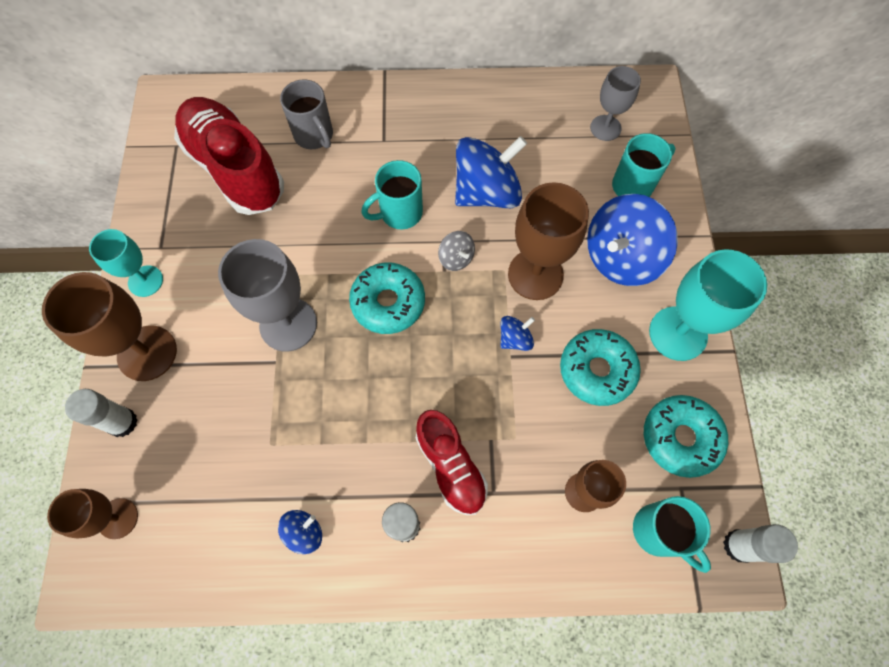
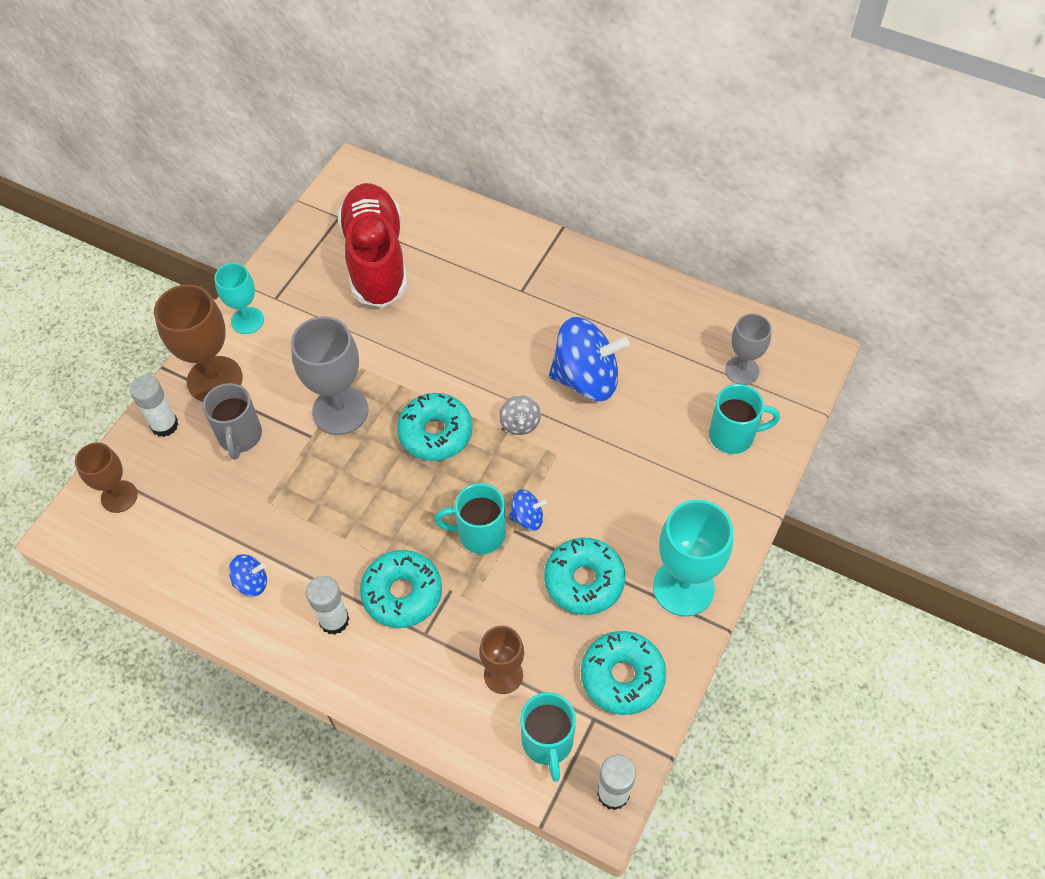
camera: 30 degrees right, 10 degrees down
(314, 136) = (462, 259): grey mug -> grey mug (240, 437)
(399, 213) = (494, 361): turquoise mug -> turquoise mug (479, 534)
(450, 466) = (402, 593): red shoe -> turquoise donut
(535, 274) = (583, 471): brown goblet -> none
(621, 257) = (675, 494): blue spinning top -> none

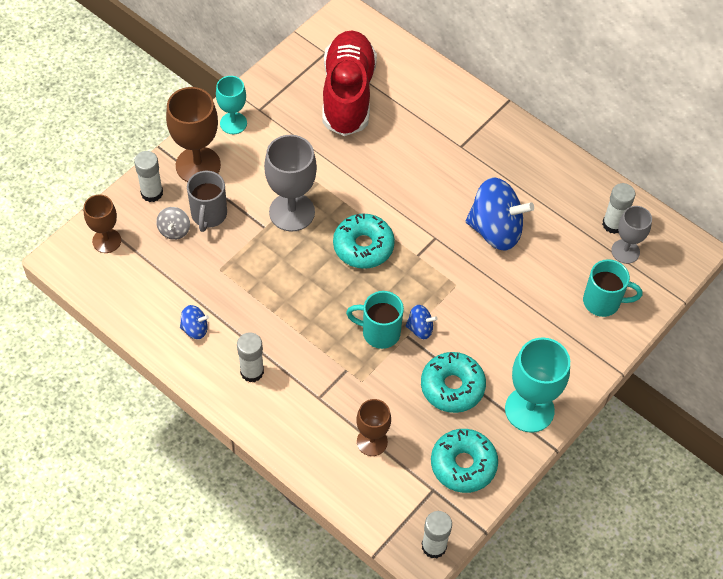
camera: 10 degrees right, 0 degrees up
(402, 593) = (308, 364): turquoise donut -> none
(520, 423) = (432, 254): grey spinning top -> grey spinning top (174, 230)
(548, 742) = (393, 498): turquoise mug -> none
(719, 342) = (613, 224): none -> white glue stick

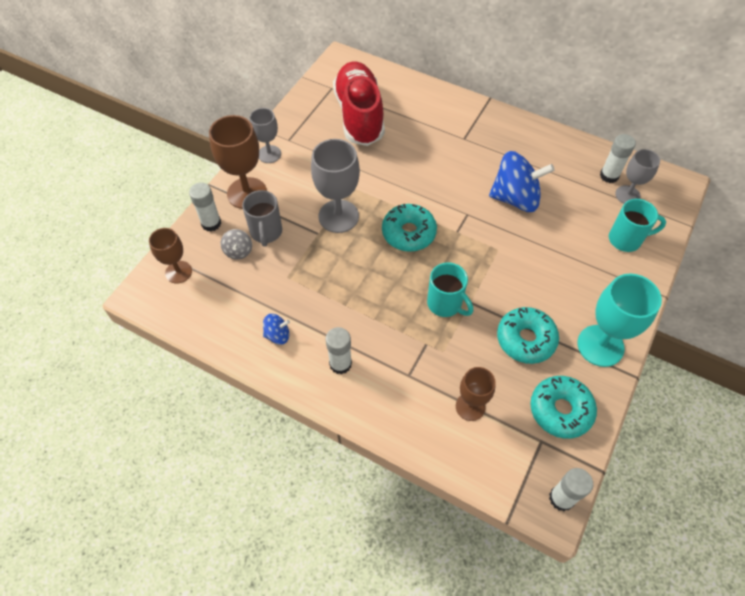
camera: 10 degrees left, 0 degrees up
(233, 123) = (269, 154): turquoise goblet -> grey goblet
(379, 332) = (445, 304): turquoise mug -> turquoise mug turned 135 degrees counterclockwise
(420, 328) = (480, 293): blue spinning top -> none

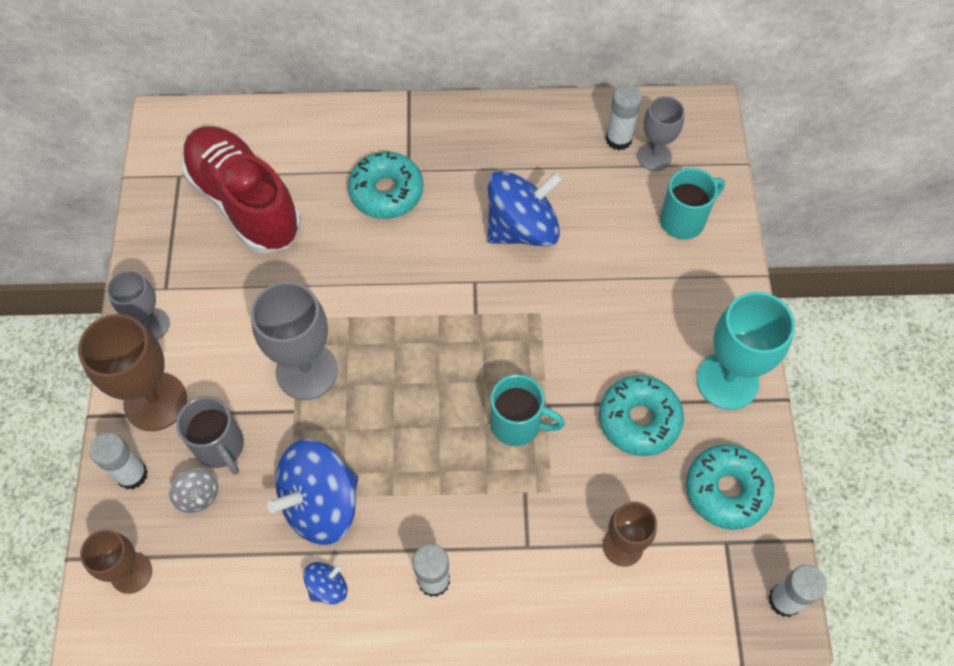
camera: 30 degrees left, 5 degrees up
(302, 289) = (321, 504): none -> blue spinning top
(408, 233) = (414, 348): turquoise donut -> turquoise donut (386, 192)

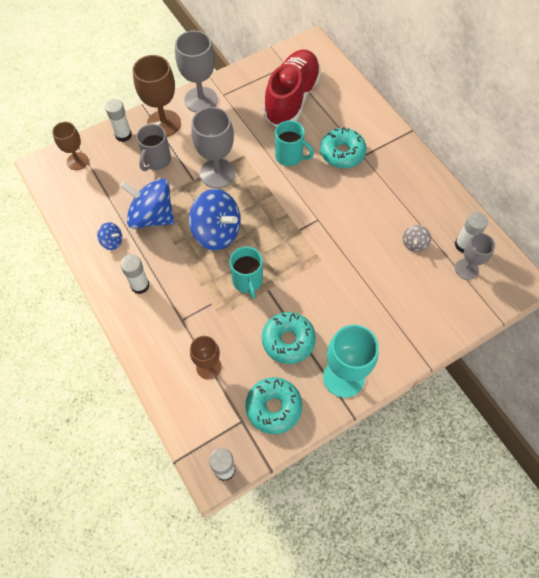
camera: 60 degrees right, 0 degrees up
(151, 325) = (201, 100): grey goblet -> grey goblet, size x1.63
(198, 495) = (128, 165): grey spinning top -> grey spinning top (414, 243)
(522, 228) = (367, 225): blue spinning top -> blue spinning top (217, 232)
(683, 220) = (434, 305): turquoise mug -> turquoise mug (290, 156)

